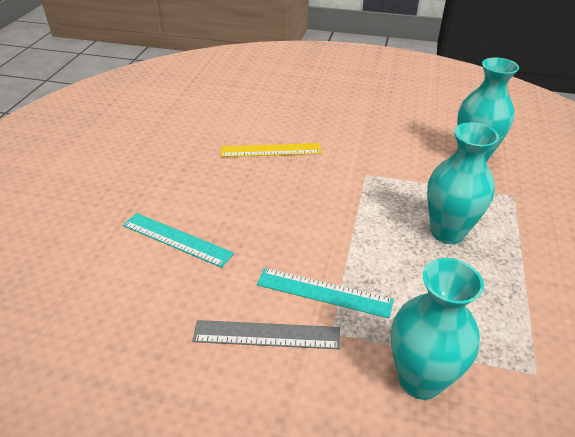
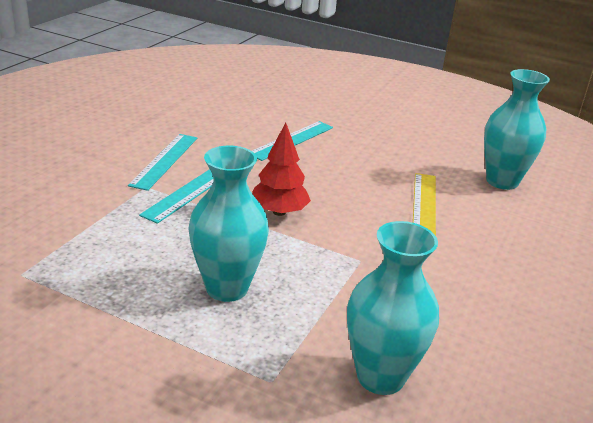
camera: 100 degrees right, 10 degrees down
(266, 335) = (164, 161): grey ruler -> turquoise ruler
(325, 224) = (279, 212): none -> red tree
(420, 379) = (71, 213): turquoise vase -> turquoise vase (502, 181)

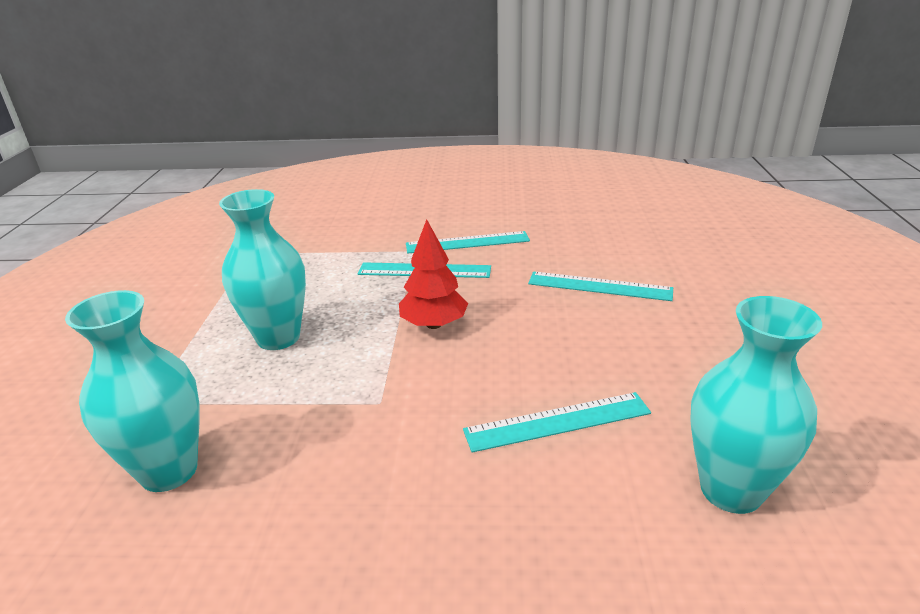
camera: 70 degrees right, 0 degrees up
(424, 205) = (557, 421): yellow ruler -> turquoise ruler

